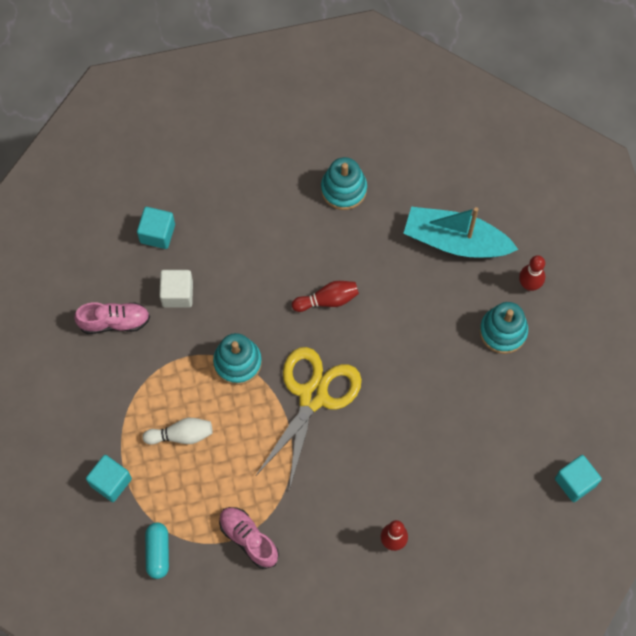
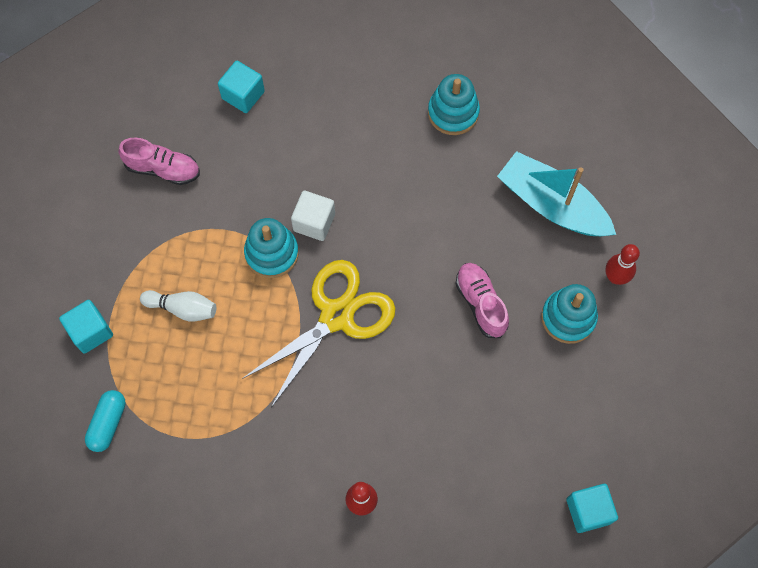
camera: 20 degrees right, 0 degrees up
(177, 294) = (238, 162): white cube -> white cube (314, 222)
(248, 539) = (208, 444): pink shoe -> pink shoe (481, 303)
(327, 300) = (391, 221): red bowling pin -> none

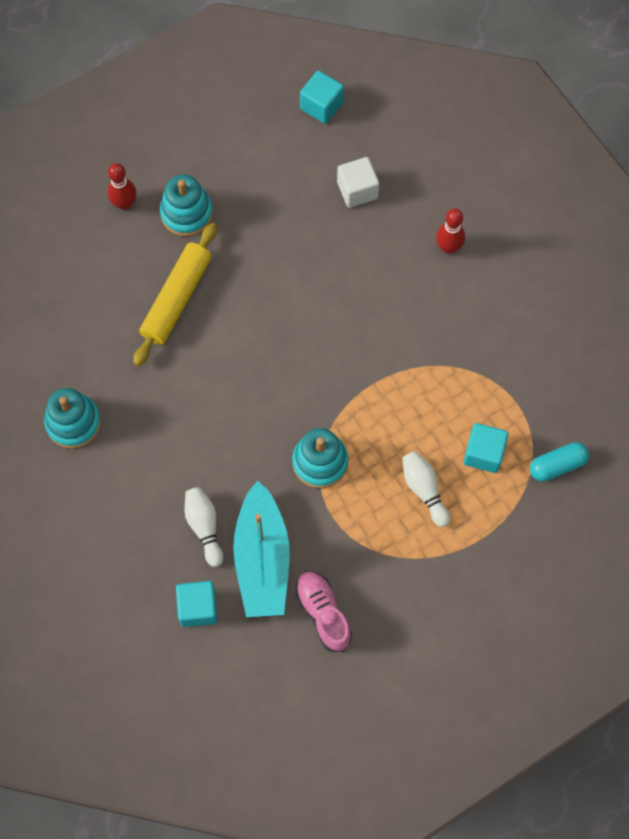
camera: 130 degrees left, 0 degrees up
(91, 332) = (505, 543): turquoise cube -> turquoise cube (483, 453)
(296, 140) = (204, 527): none -> white bowling pin
(314, 222) = (265, 452): white cube -> white cube (357, 190)
(336, 316) = (328, 372): yellow scissors -> none
(481, 303) = (227, 279): pink shoe -> none
(495, 254) = (177, 299): none -> yellow rolling pin
(552, 204) = (98, 289): turquoise boat -> turquoise boat (262, 560)

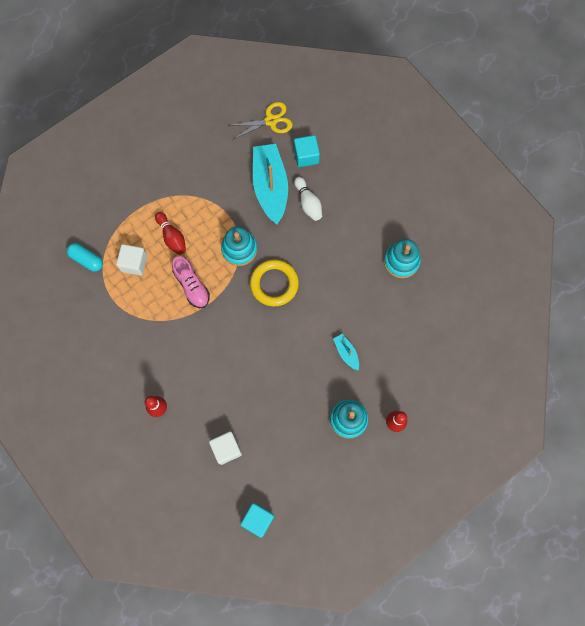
camera: 175 degrees right, 5 degrees up
(177, 299) = (346, 353): yellow rolling pin -> turquoise boat
(250, 677) = (271, 121): none -> yellow scissors
(271, 404) = (274, 284): none -> yellow ring
(323, 613) = (231, 159): pink shoe -> pink shoe (191, 286)
(424, 490) = (172, 237): white bowling pin -> red bowling pin
(483, 453) = (134, 263): turquoise cube -> white cube
(557, 465) = (86, 259): turquoise capsule -> turquoise capsule turned 60 degrees clockwise

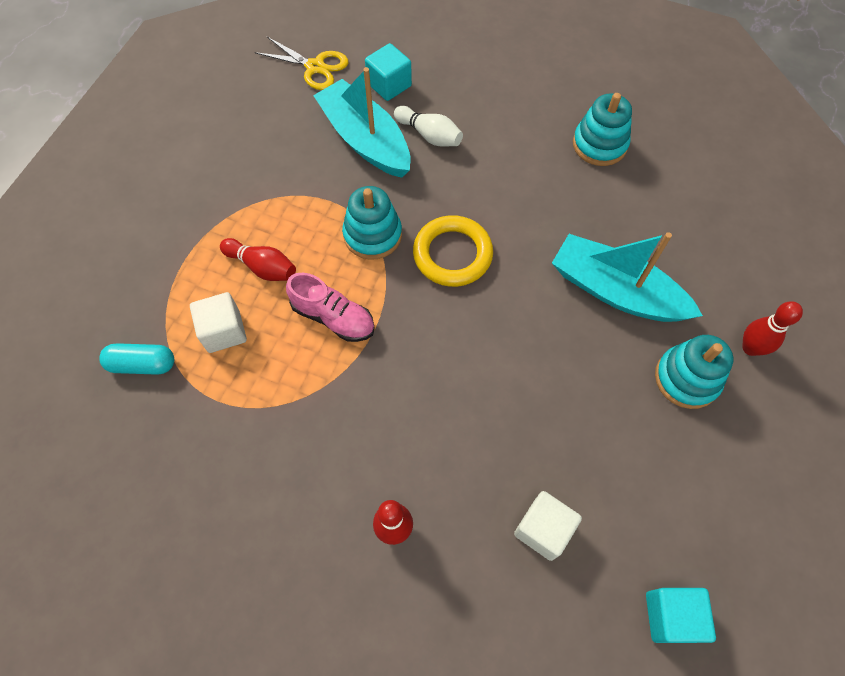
camera: 30 degrees left, 10 degrees down
(271, 121) = (315, 67): yellow scissors -> yellow scissors turned 75 degrees clockwise
(346, 353) = (615, 291): turquoise boat -> turquoise boat, size x2.23

